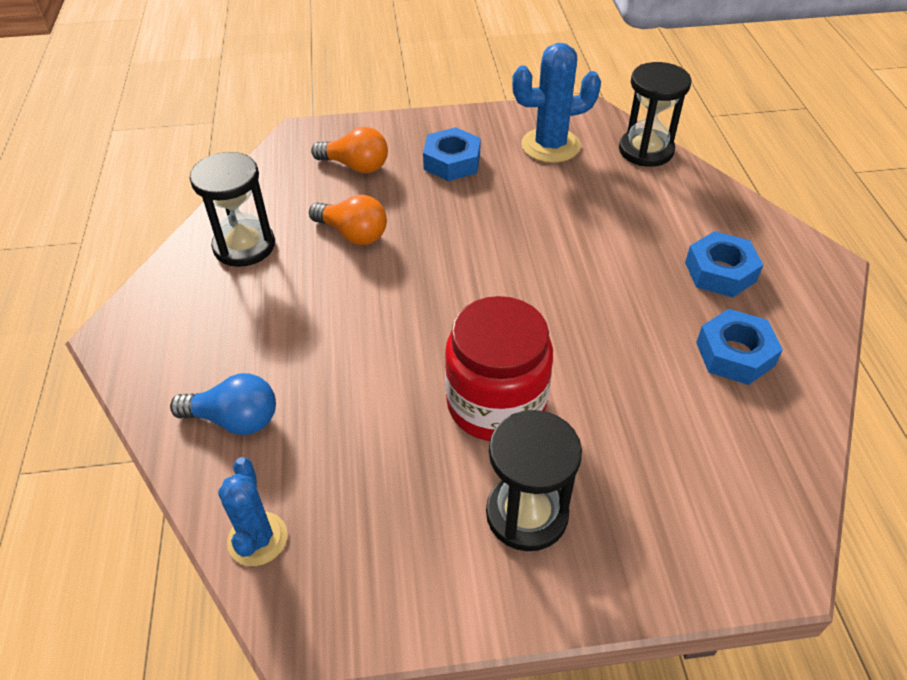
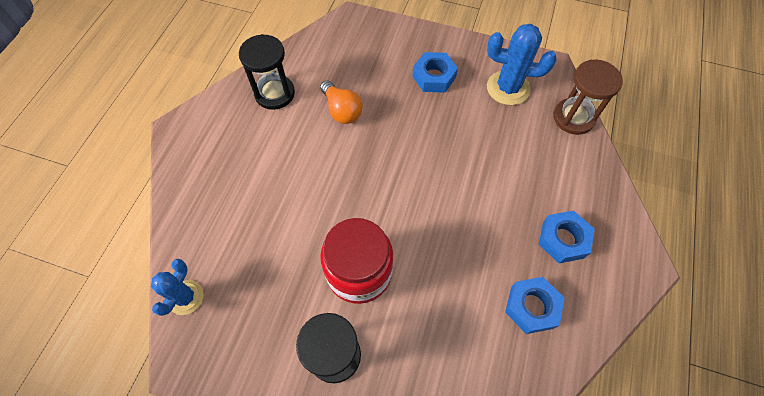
camera: 25 degrees right, 15 degrees up
(234, 419) = (211, 215): blue light bulb -> none
(355, 166) = (371, 57): orange light bulb -> none
(646, 150) = (573, 118): black hourglass -> brown hourglass

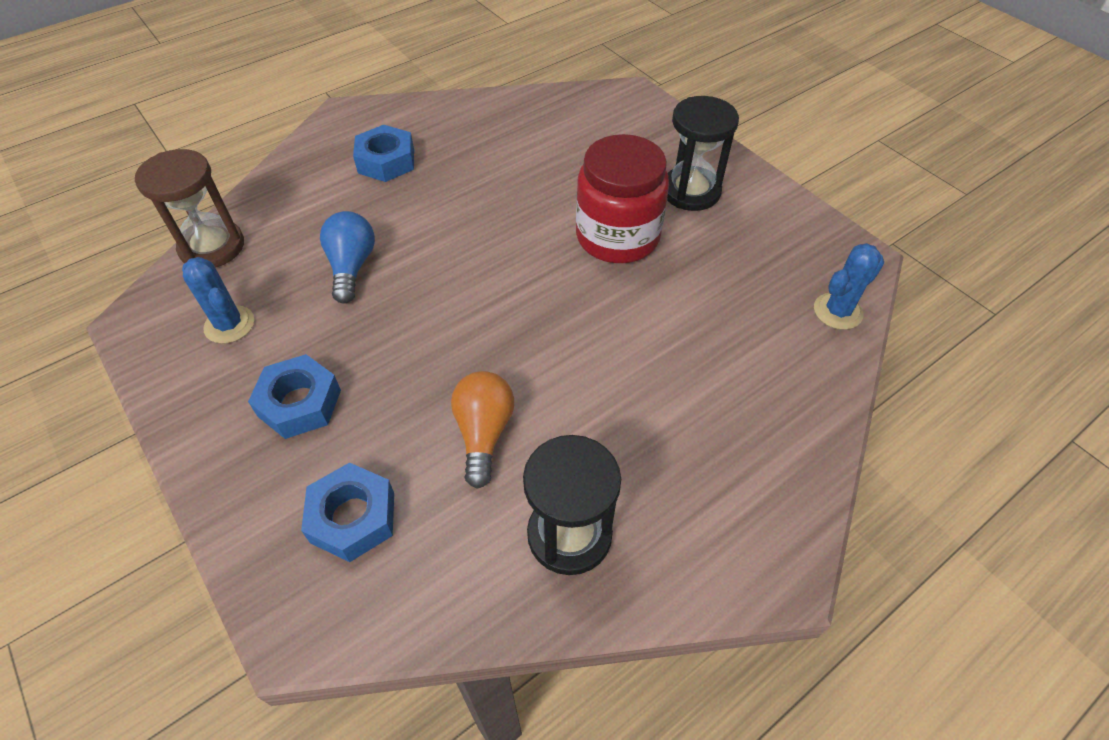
camera: 145 degrees left, 10 degrees down
(490, 151) = (352, 267): none -> blue light bulb
(508, 88) = (229, 325): blue cactus -> blue cactus, size x0.65
(531, 307) = (476, 137): blue nut -> blue nut (353, 517)

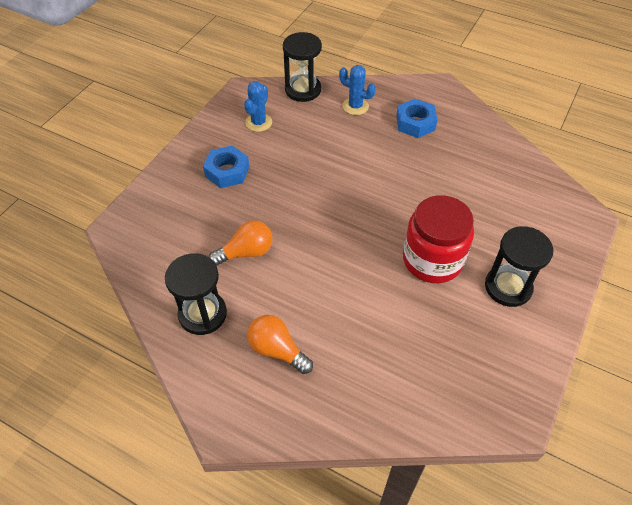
camera: 65 degrees right, 0 degrees up
(212, 247) = (303, 90): brown hourglass -> black hourglass
(352, 267) = (324, 148): blue light bulb -> none
(353, 517) = (175, 222): blue nut -> none
(680, 454) = (277, 350): none -> orange light bulb
(837, 311) = (448, 414): blue cactus -> blue cactus (355, 106)

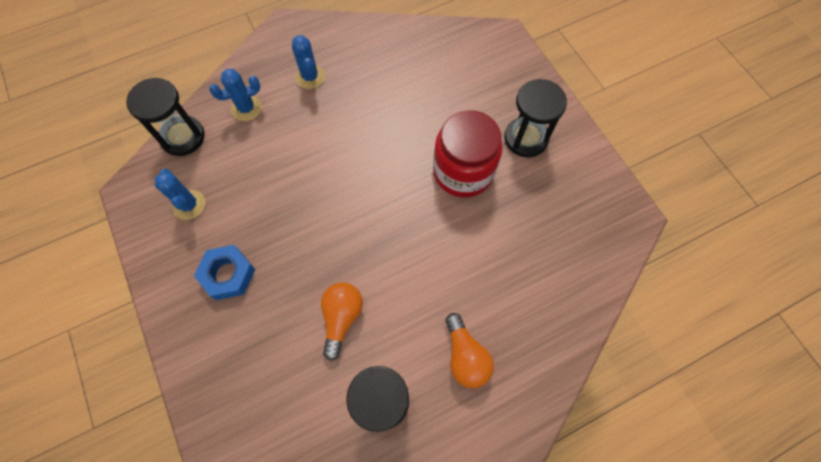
camera: 55 degrees left, 15 degrees up
(277, 350) = (465, 356): orange light bulb -> orange light bulb turned 90 degrees counterclockwise
(415, 123) = (310, 77): blue nut -> blue cactus

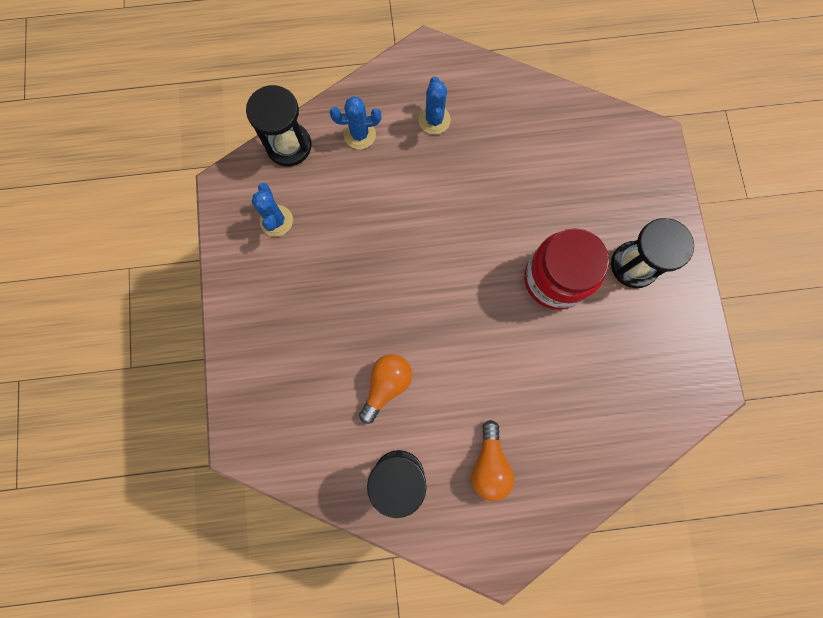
camera: 20 degrees right, 10 degrees up
(228, 274) = (294, 305): blue nut -> none

